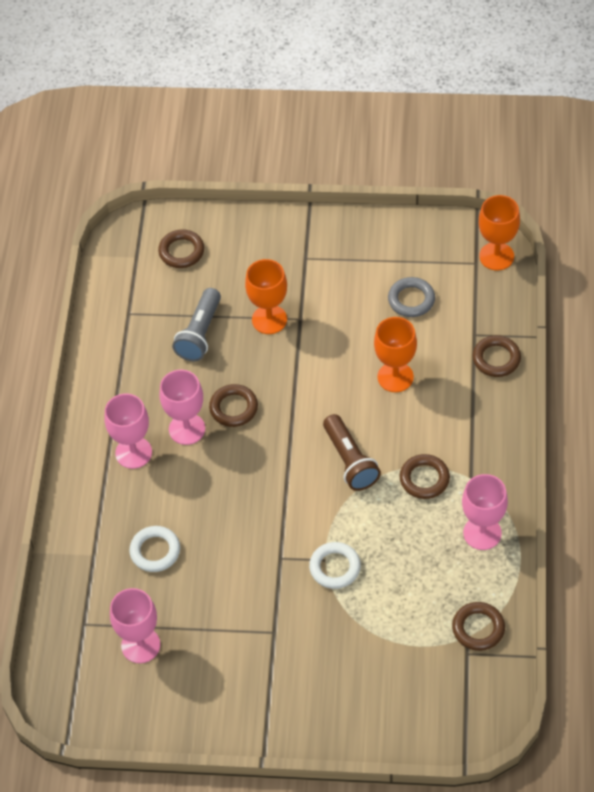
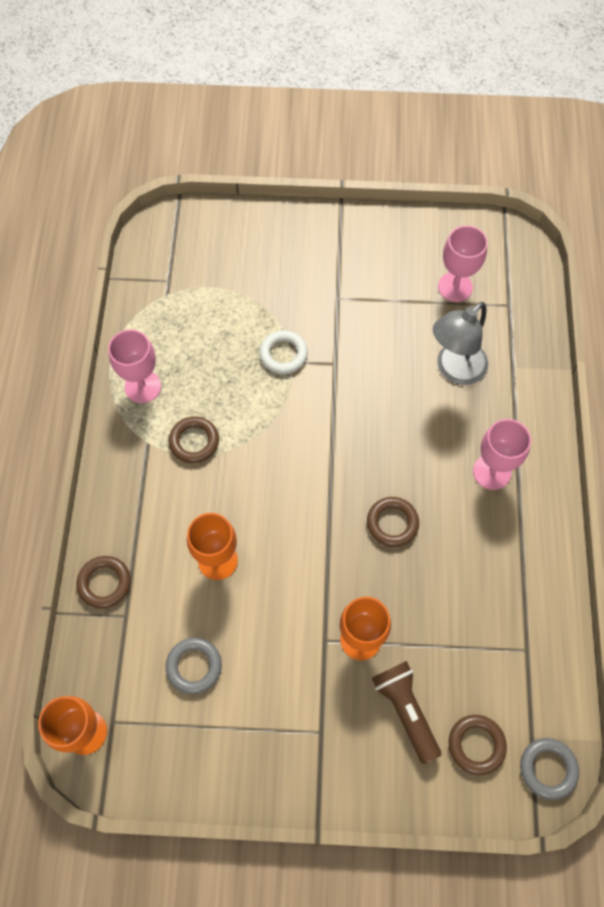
camera: 175 degrees right, 10 degrees up
(128, 238) = (548, 769): none -> grey ring
(155, 551) = (454, 370): white ring -> grey lamp
(187, 429) = (439, 498): pink goblet -> none
(200, 333) = (439, 620): grey flashlight -> none
(350, 461) = (268, 461): brown flashlight -> brown flashlight (405, 710)
(478, 628) = (156, 301): brown ring -> none

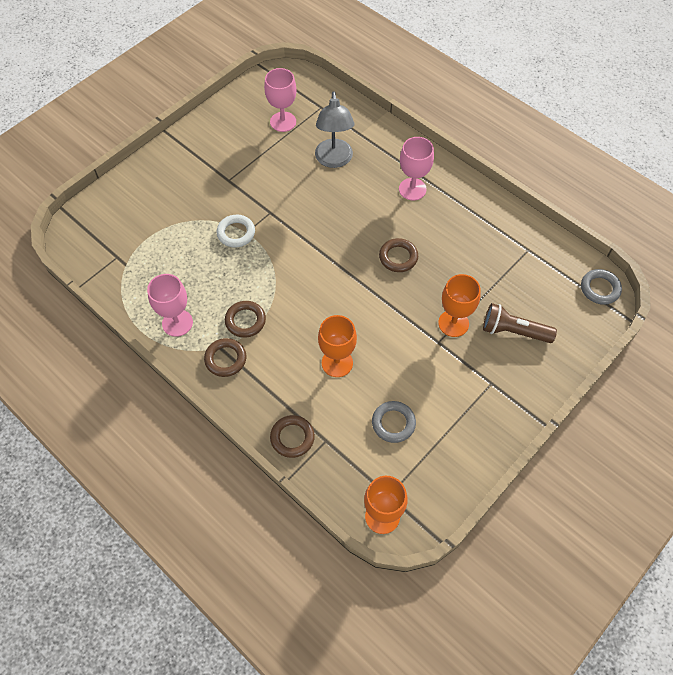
camera: 50 degrees left, 5 degrees down
(476, 745) = (561, 312): brown ring -> brown ring (225, 359)

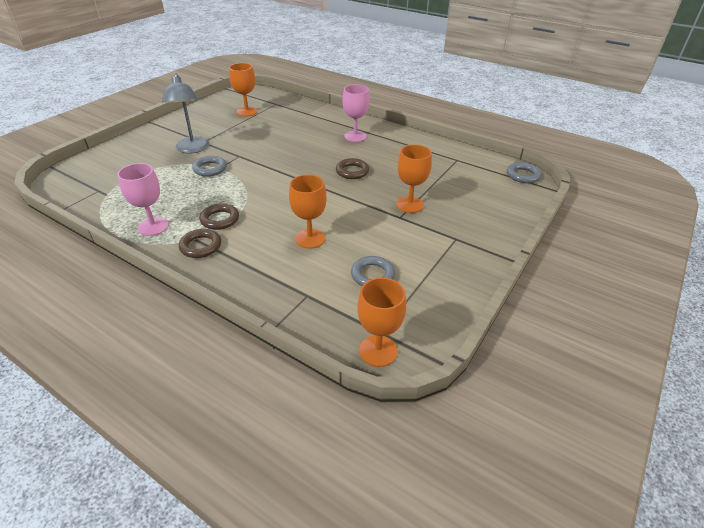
camera: 10 degrees left, 20 degrees down
(236, 233) = (210, 169): white ring -> grey ring
(283, 122) = (247, 112): pink goblet -> orange goblet
(292, 438) = (272, 297): brown ring -> none
(334, 160) = (290, 127): grey lamp -> grey lamp (192, 149)
(513, 331) = (463, 205): brown flashlight -> none

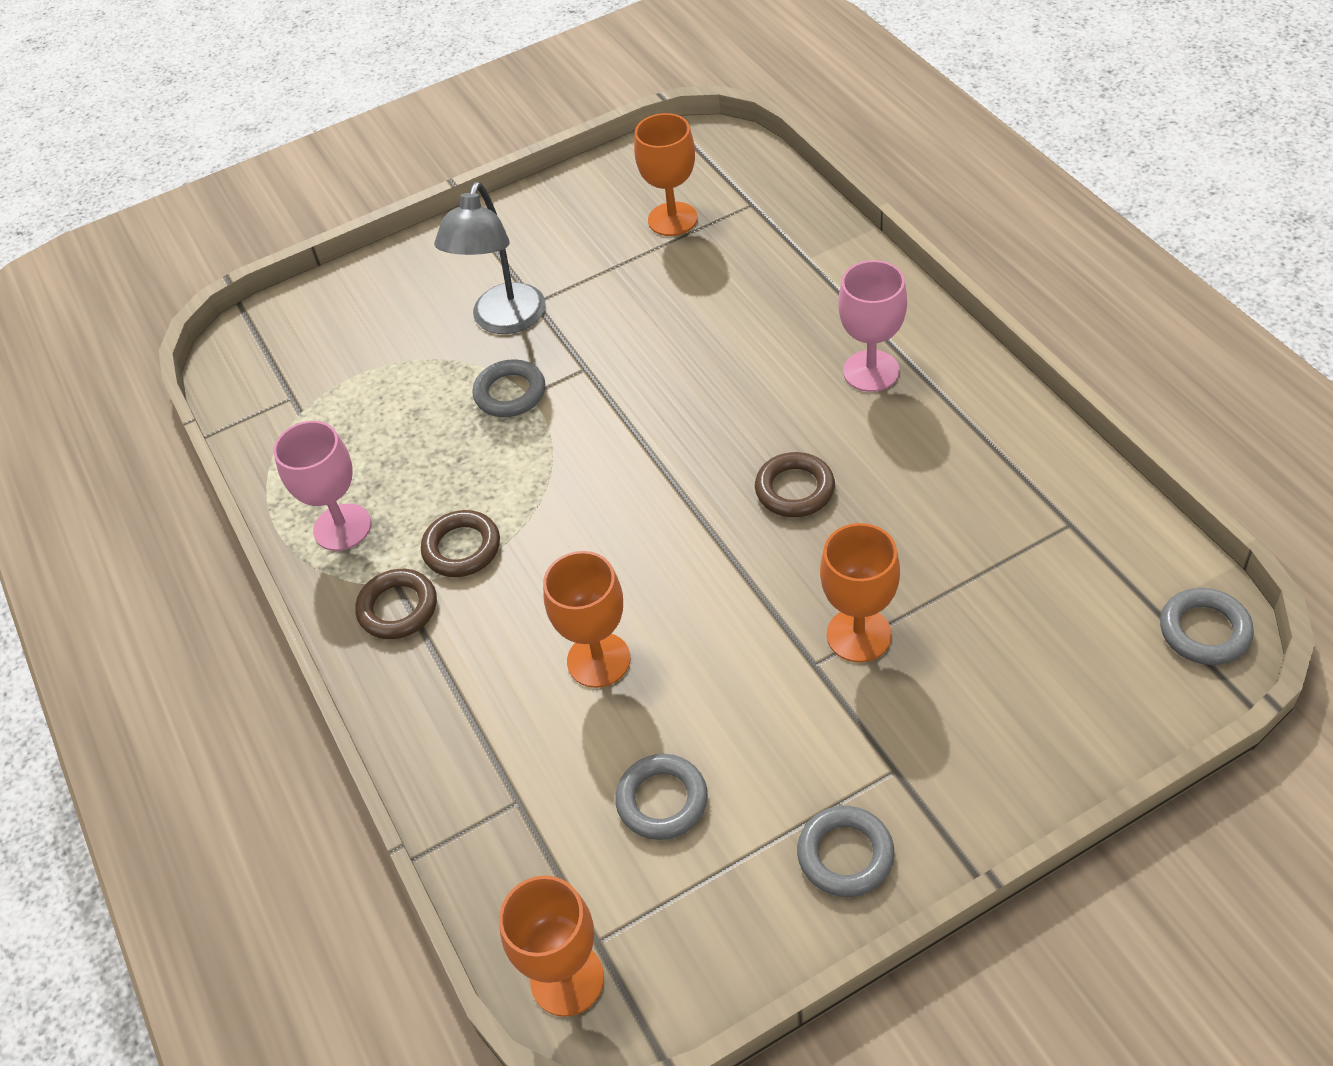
camera: 35 degrees right, 10 degrees up
(459, 269) = (845, 855): none -> grey ring

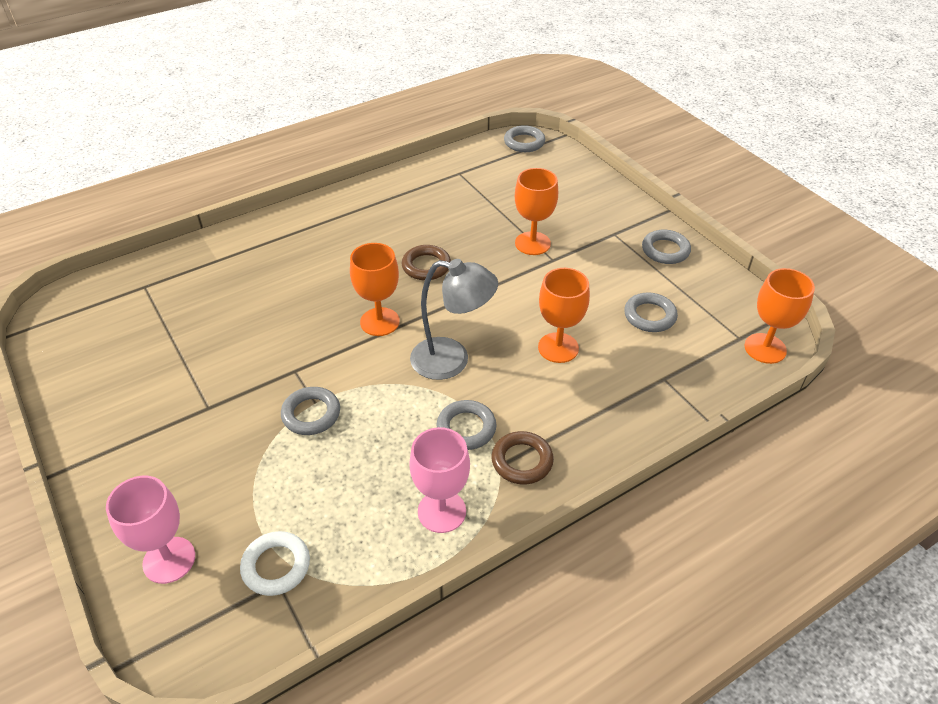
camera: 100 degrees left, 5 degrees down
(310, 393) = (276, 566): none -> white ring
(462, 548) = (466, 428): brown ring -> grey ring
(504, 321) = (225, 426): grey lamp -> grey lamp (452, 360)
(672, 219) = (141, 328): orange goblet -> orange goblet (379, 322)
(871, 371) = (333, 234): pink goblet -> pink goblet (169, 560)

